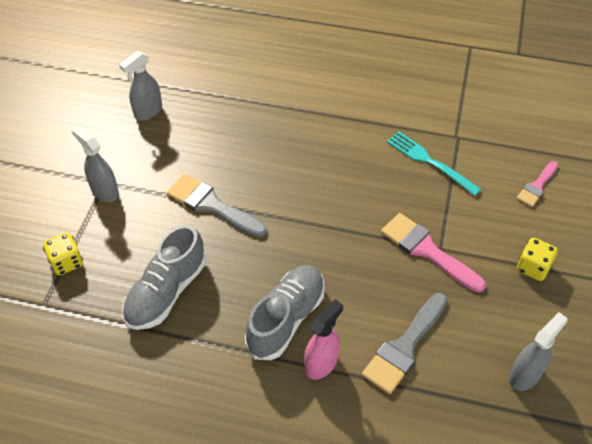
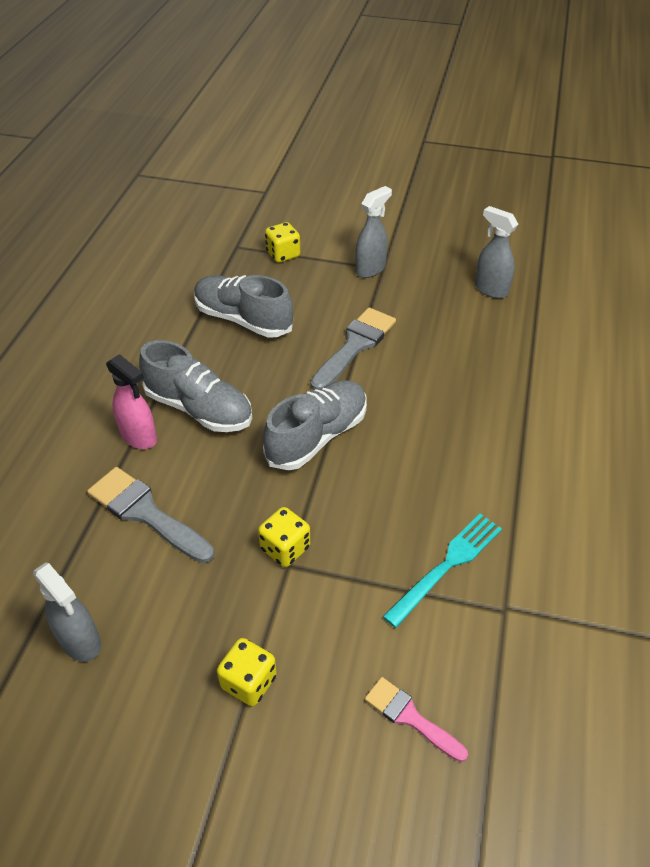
camera: 90 degrees right, 5 degrees down
(318, 232) = (317, 436): none -> grey shoe
(427, 250) = (285, 548): pink brush -> yellow dice

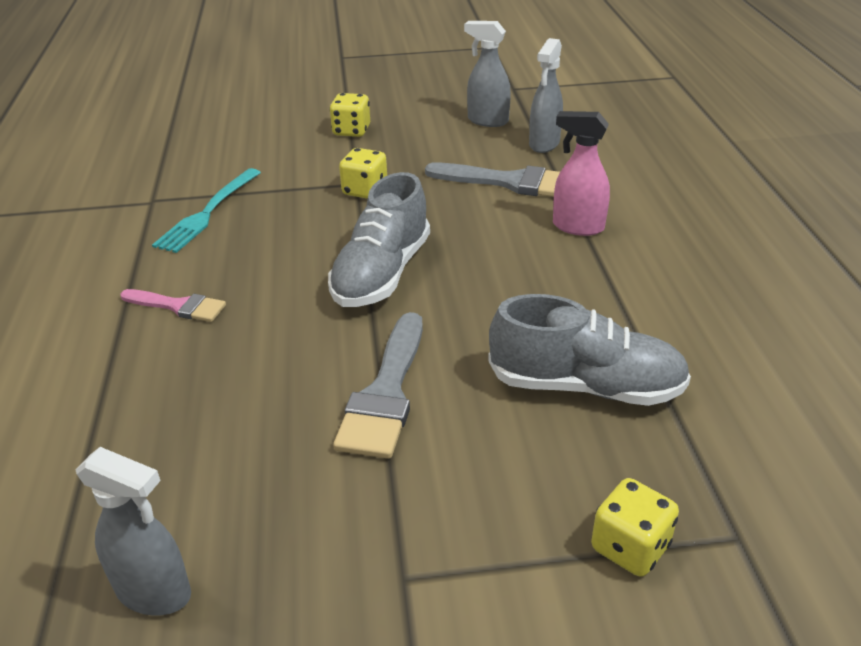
camera: 160 degrees right, 10 degrees down
(199, 408) = (539, 265): grey shoe -> none
(370, 269) = (428, 566): grey spray bottle -> grey spray bottle (544, 144)
(410, 717) = (227, 141): pink brush -> pink brush (178, 306)

